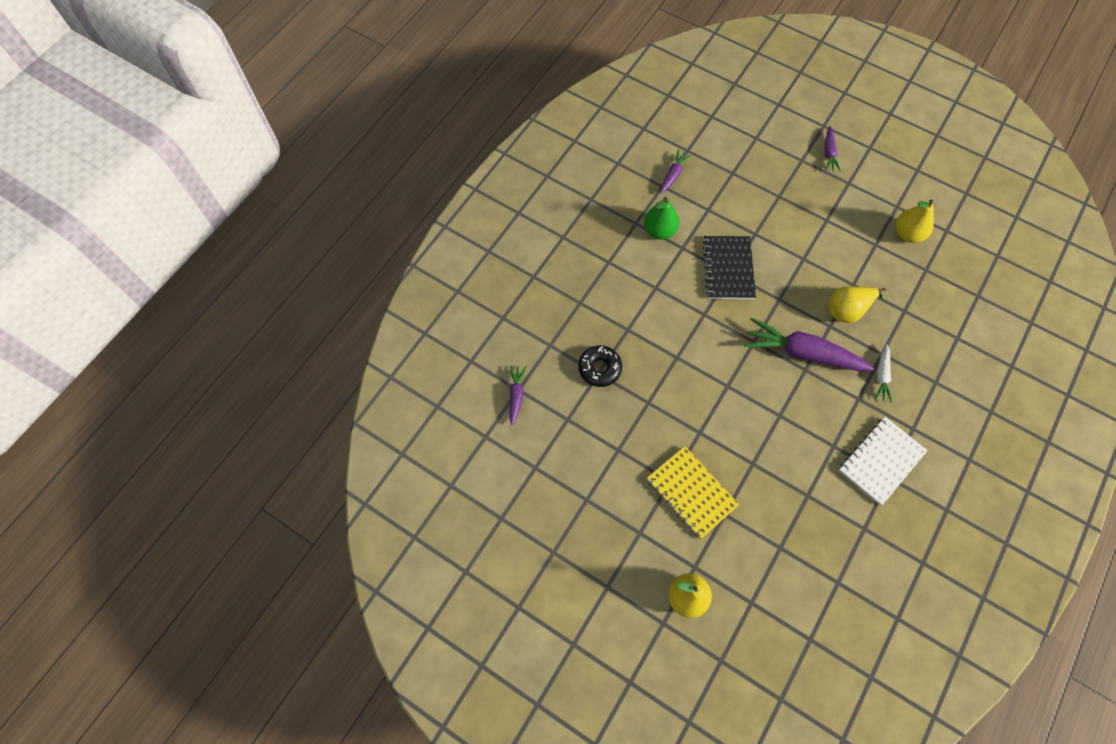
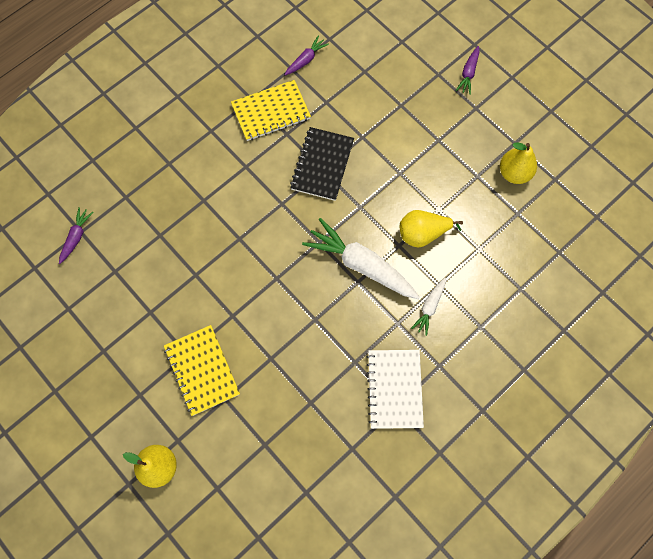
camera: 15 degrees right, 5 degrees up
(600, 368) = (163, 231): black donut -> none
(659, 231) = (271, 112): green pear -> yellow notebook
(802, 353) = (361, 265): purple carrot -> white carrot
(881, 461) = (394, 389): white notebook -> white notebook turned 60 degrees counterclockwise

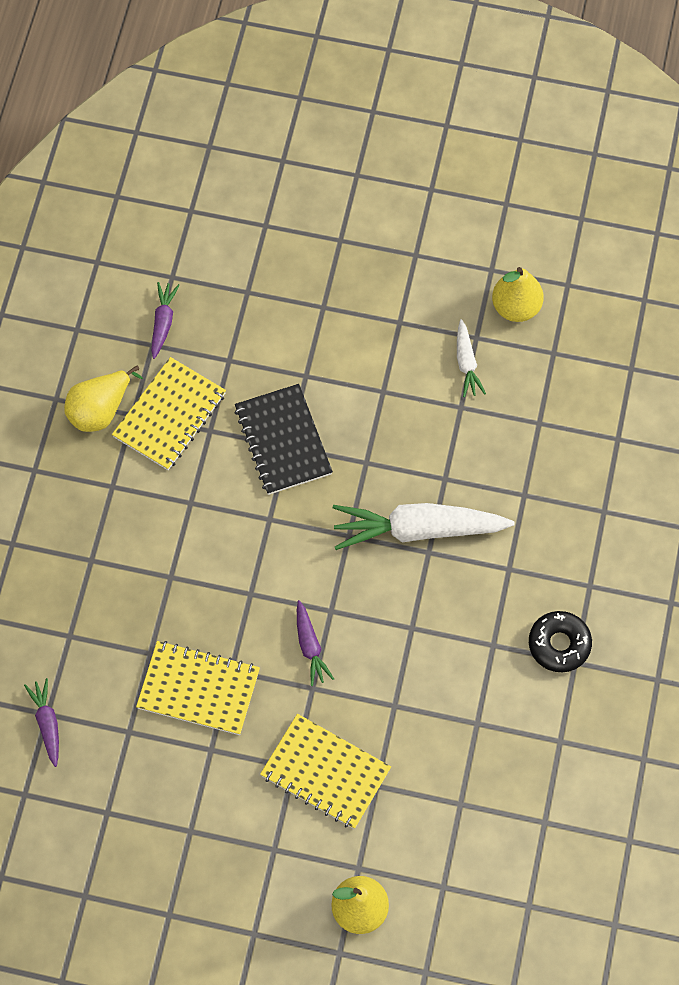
camera: 35 degrees left, 5 degrees down
(170, 273) = (198, 689): none -> yellow notebook
(394, 389) = (559, 644): white notebook -> black donut
(422, 234) = (462, 447): yellow pear -> yellow pear (100, 410)
(429, 307) = (531, 527): white carrot -> white carrot (466, 363)
(468, 73) = (376, 217): purple carrot -> purple carrot (310, 646)

